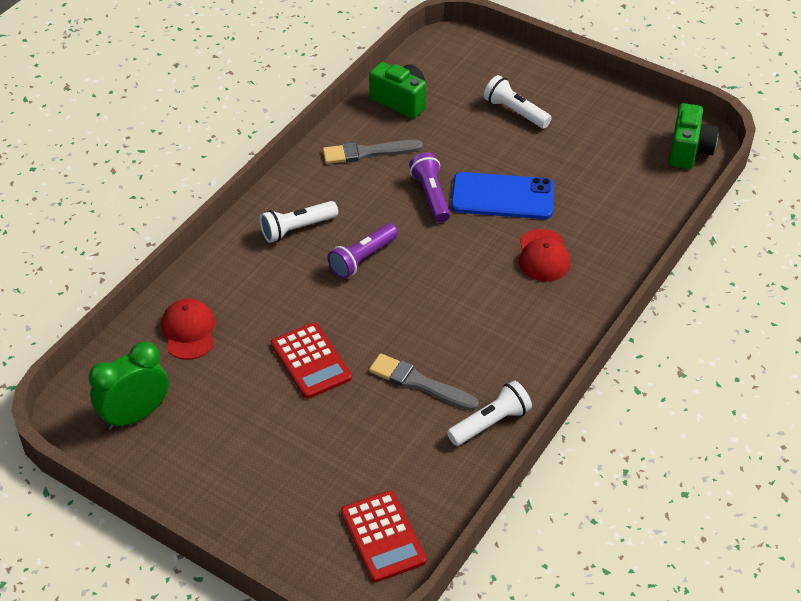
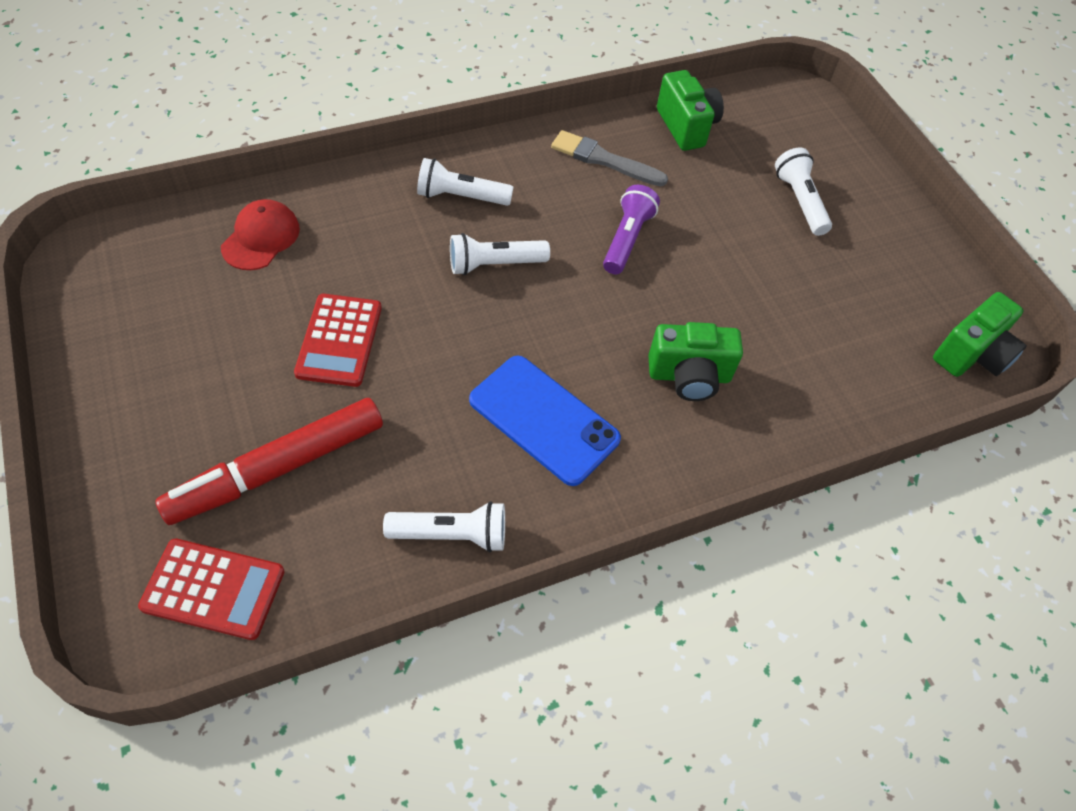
camera: 30 degrees right, 10 degrees up
(135, 415) = (130, 290): green clock -> none
(352, 452) = (279, 468): none -> red marker
(362, 258) = (494, 264): purple flashlight -> white flashlight
(383, 536) = (213, 589): red calculator -> red calculator turned 90 degrees counterclockwise
(419, 383) = (421, 436): grey brush -> none
(502, 196) = (703, 283): blue phone -> blue phone (544, 419)
(543, 256) = (689, 376): red cap -> green camera

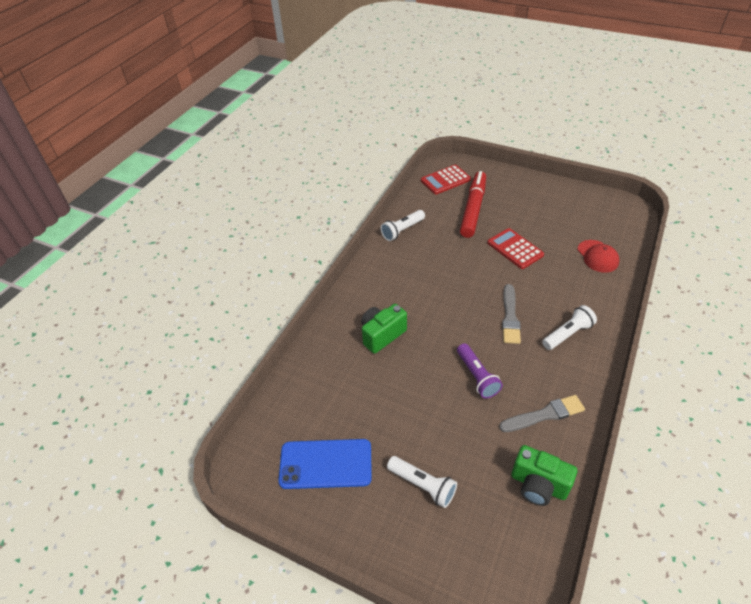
camera: 145 degrees right, 10 degrees down
(494, 264) = (510, 317): white flashlight -> grey brush
(544, 419) = (416, 278): blue phone -> blue phone (325, 464)
(971, 354) = (259, 455): green camera -> none

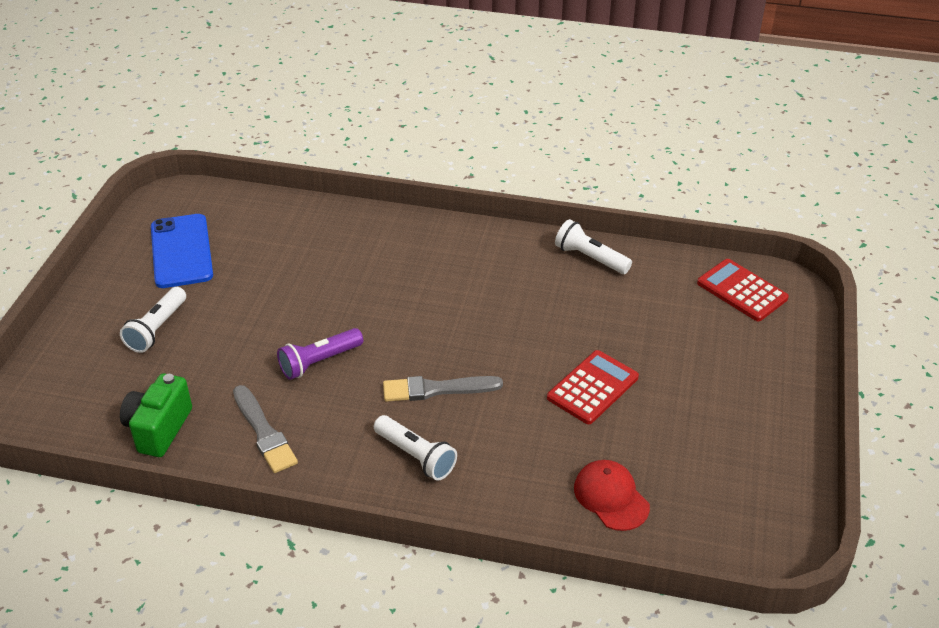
camera: 75 degrees right, 5 degrees down
(382, 335) = (375, 266): green camera -> none
(473, 209) = (676, 330): red marker -> none
(597, 256) = (611, 497): red cap -> red cap turned 90 degrees clockwise

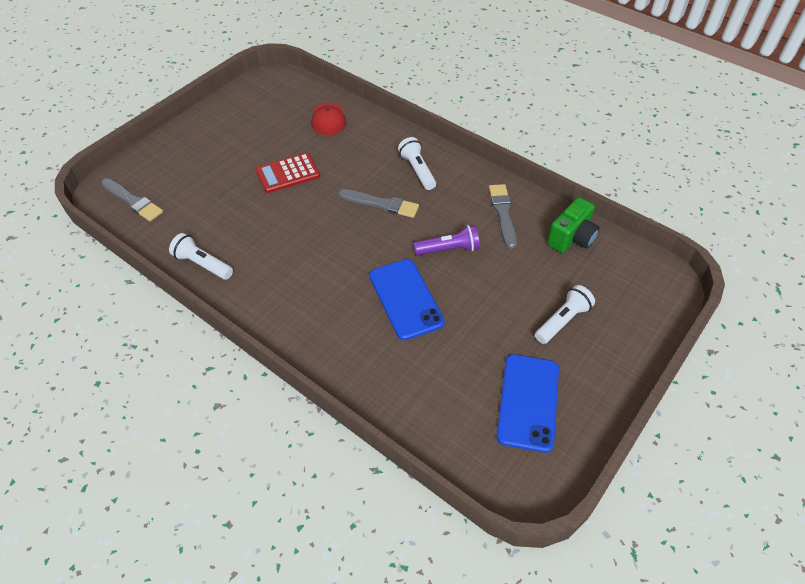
camera: 155 degrees left, 10 degrees up
(344, 295) = (405, 299): none -> blue phone
(590, 258) = (203, 264): white flashlight -> white flashlight turned 150 degrees clockwise
(742, 291) = (133, 201): red calculator -> grey brush

